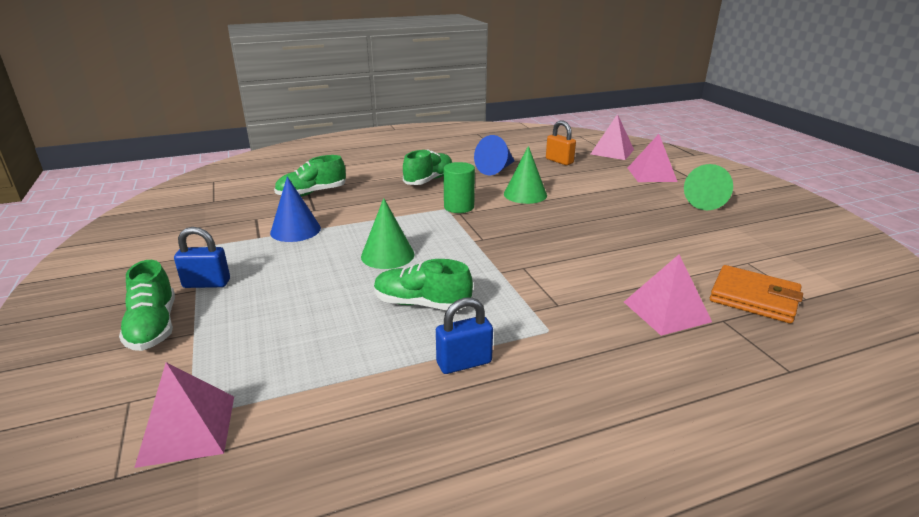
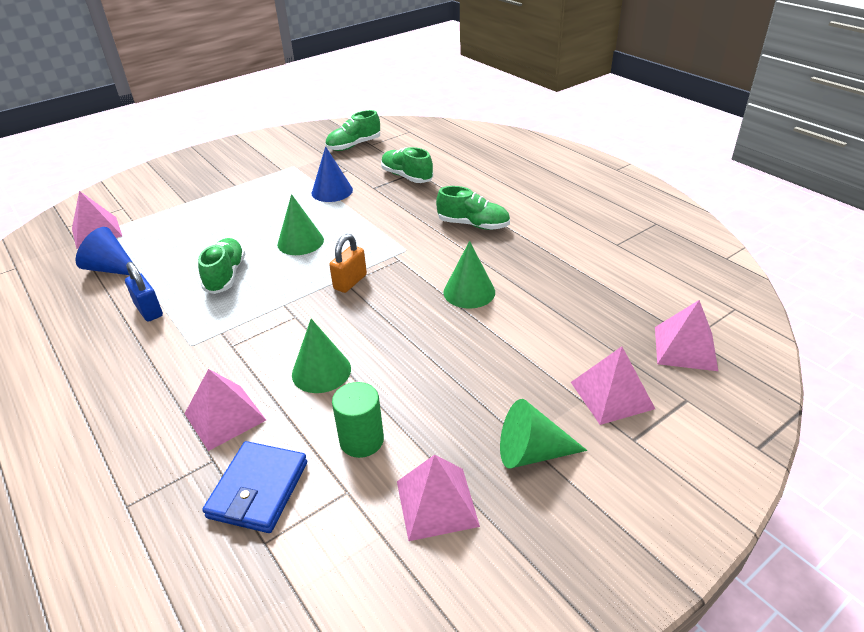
camera: 75 degrees right, 10 degrees up
(153, 327) = (191, 188): green shoe -> green shoe (354, 145)
(207, 283) = (243, 186): blue padlock -> none
(459, 207) = (413, 256): green cylinder -> green cylinder (361, 440)
(496, 169) = (534, 260): blue cone -> blue cone (112, 268)
(559, 161) = (601, 303): orange padlock -> orange padlock (350, 282)
(610, 261) = (321, 371): none -> green cone
(751, 233) = (436, 503): none -> pink pyramid
(754, 298) = (258, 490): orange wallet -> blue wallet

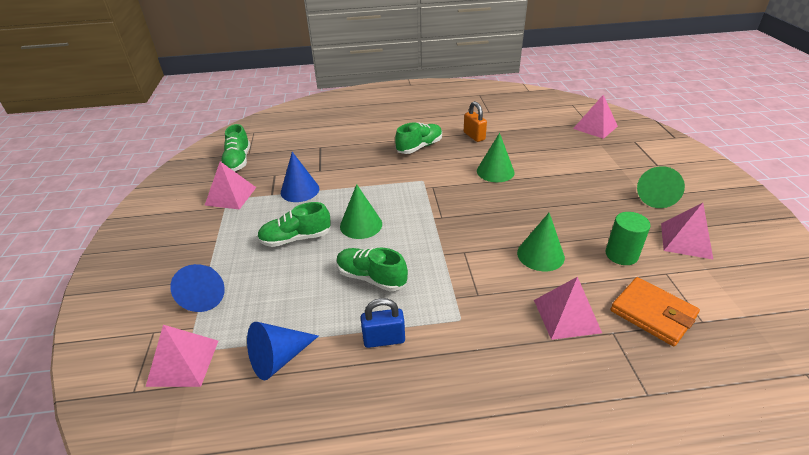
camera: 60 degrees left, 0 degrees up
(169, 209) = (206, 294): none -> blue cone
(258, 490) = (652, 314): blue wallet -> orange wallet
(350, 282) = (441, 215): orange padlock -> orange padlock (474, 136)
(406, 176) = (322, 152): green shoe -> green shoe (296, 238)
(611, 395) = (621, 159): pink pyramid -> pink pyramid (230, 196)

